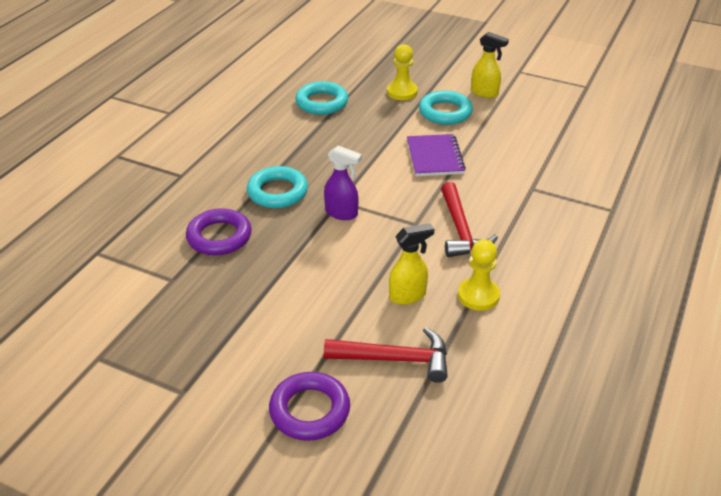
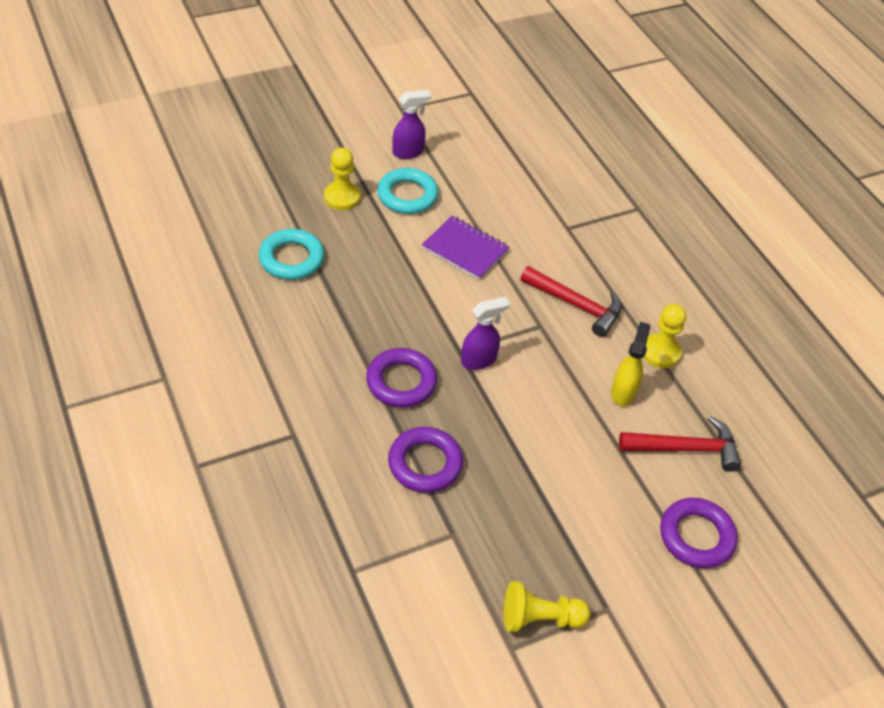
camera: 55 degrees left, 10 degrees up
(138, 359) = (539, 618): none -> yellow pawn
(277, 192) = (401, 382): turquoise ring -> purple ring
(395, 359) = (685, 448): red hammer -> red hammer turned 45 degrees clockwise
(485, 93) = (408, 152): yellow spray bottle -> purple spray bottle

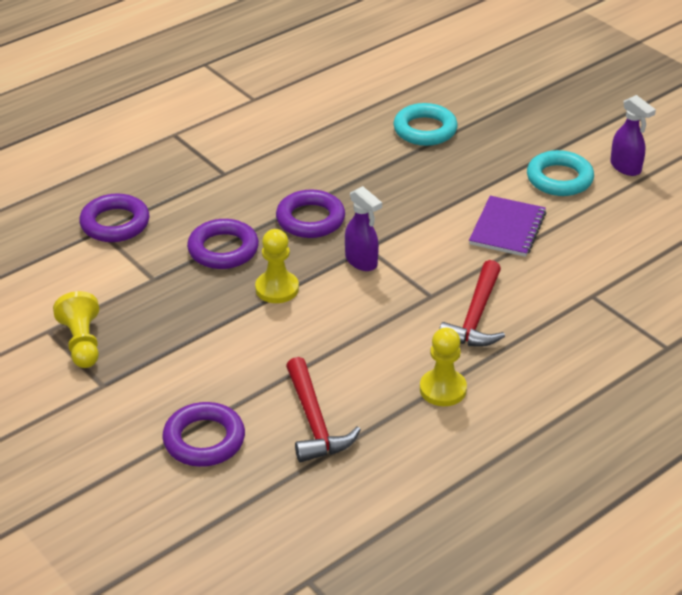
camera: 80 degrees right, 10 degrees down
(342, 197) = (526, 140): yellow pawn -> yellow pawn (277, 289)
(345, 553) = (115, 223): none -> purple ring
(623, 392) = (370, 366): yellow spray bottle -> none

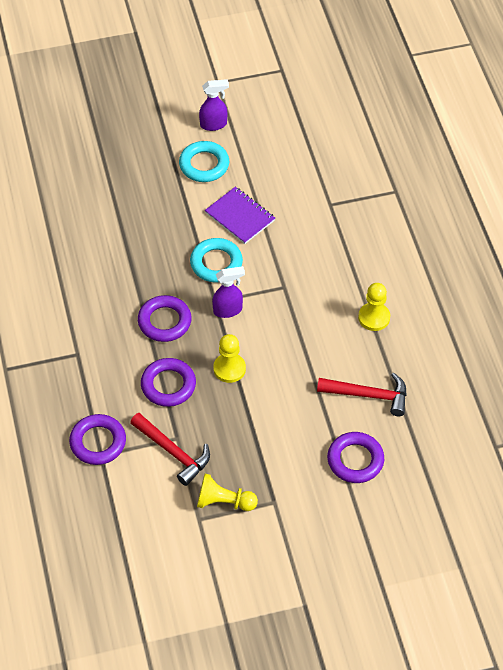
camera: 65 degrees left, 15 degrees up
(425, 130) = (100, 213): turquoise ring -> turquoise ring (216, 263)
(475, 317) = (317, 272): red hammer -> red hammer (173, 452)

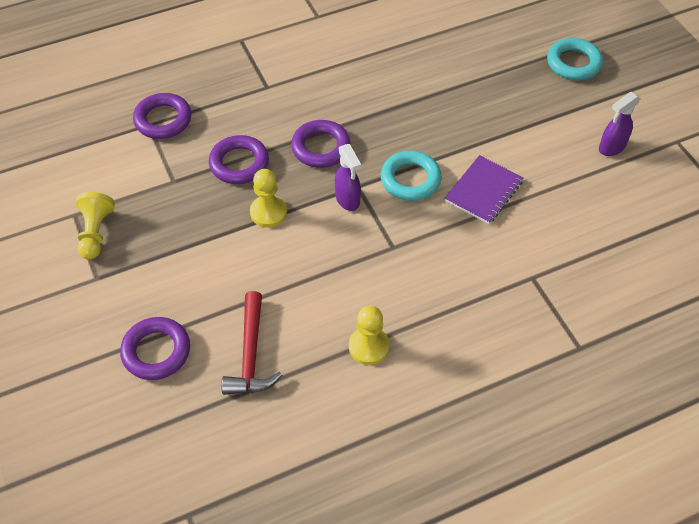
camera: 80 degrees right, 0 degrees up
(173, 452) = (155, 180): red hammer -> none
(204, 165) = (548, 148): turquoise ring -> turquoise ring (573, 63)
(214, 124) = (611, 147): purple spray bottle -> purple spray bottle turned 75 degrees clockwise

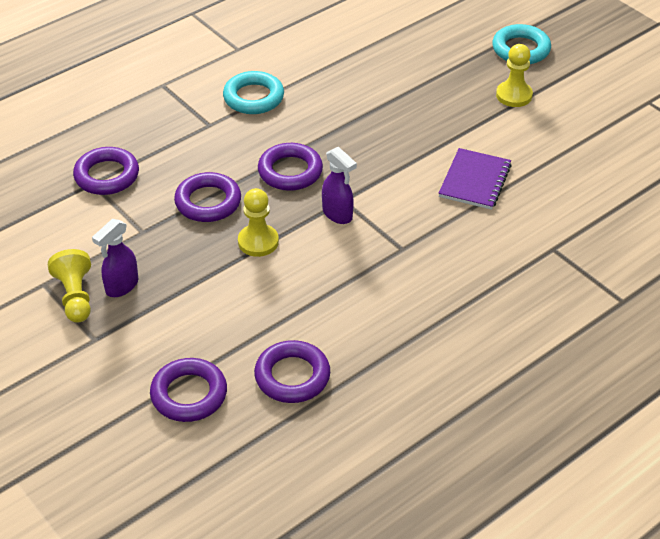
camera: 15 degrees left, 10 degrees down
(251, 355) = (292, 376): red hammer -> purple ring
(369, 346) = (412, 343): yellow pawn -> yellow pawn (514, 95)
(410, 179) = (396, 184): turquoise ring -> turquoise ring (253, 97)
(611, 147) = (587, 119): purple spray bottle -> purple spray bottle (121, 286)

